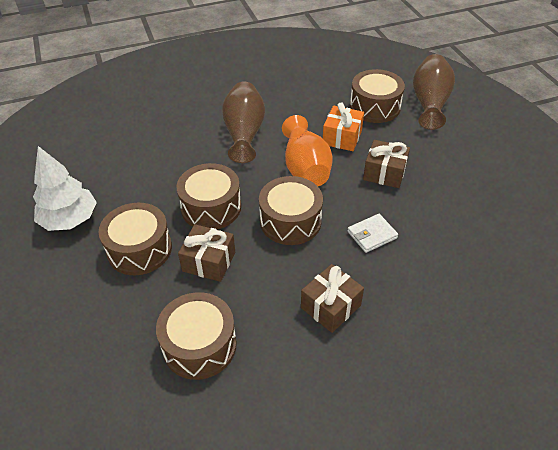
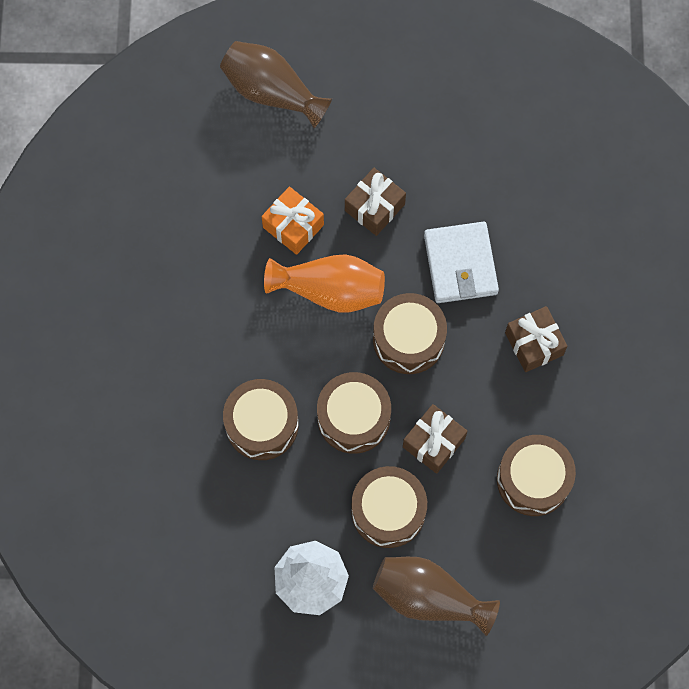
camera: 70 degrees left, 25 degrees up
(244, 133) = (236, 339): brown vase -> brown vase (429, 597)
(372, 235) = (460, 264): white wallet -> white wallet, size x1.70
(375, 107) = (250, 160): brown drum -> brown drum (262, 424)

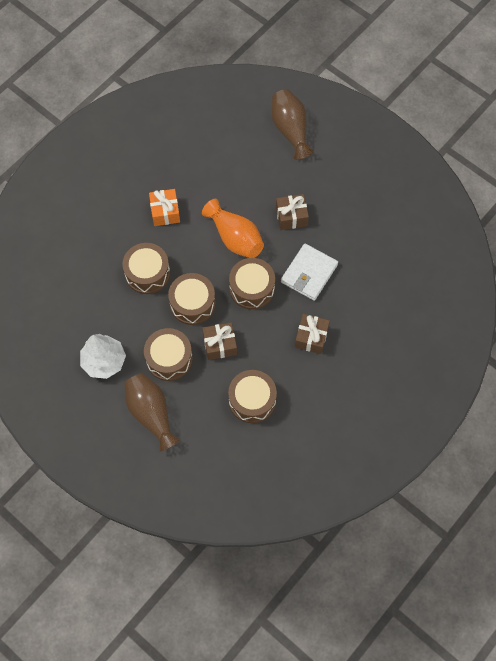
camera: 40 degrees right, 5 degrees down
(293, 226) = (244, 196): orange gift -> orange gift (165, 212)

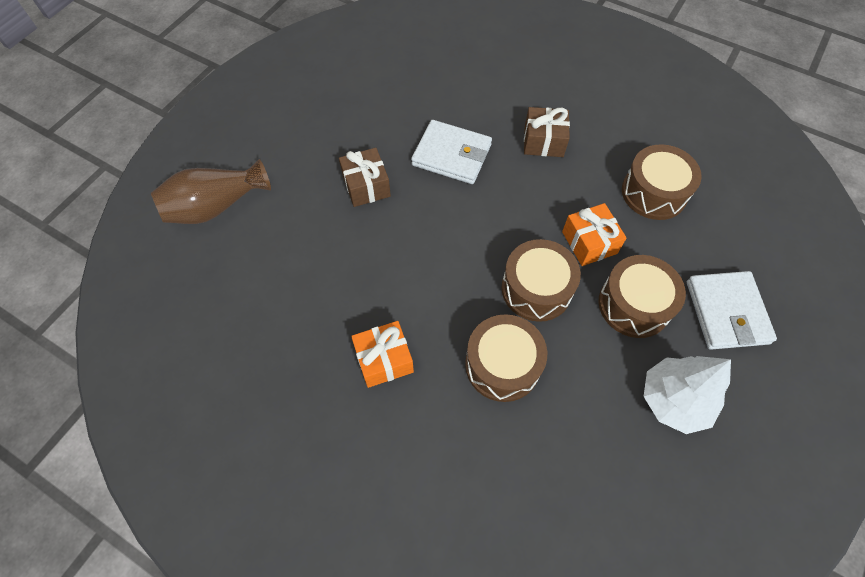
camera: 100 degrees left, 5 degrees down
(151, 414) = (726, 312): brown vase -> white wallet
(220, 345) = (589, 242): brown gift -> orange gift
(235, 238) = (414, 250): orange vase -> none
(252, 288) = (491, 217): brown drum -> none

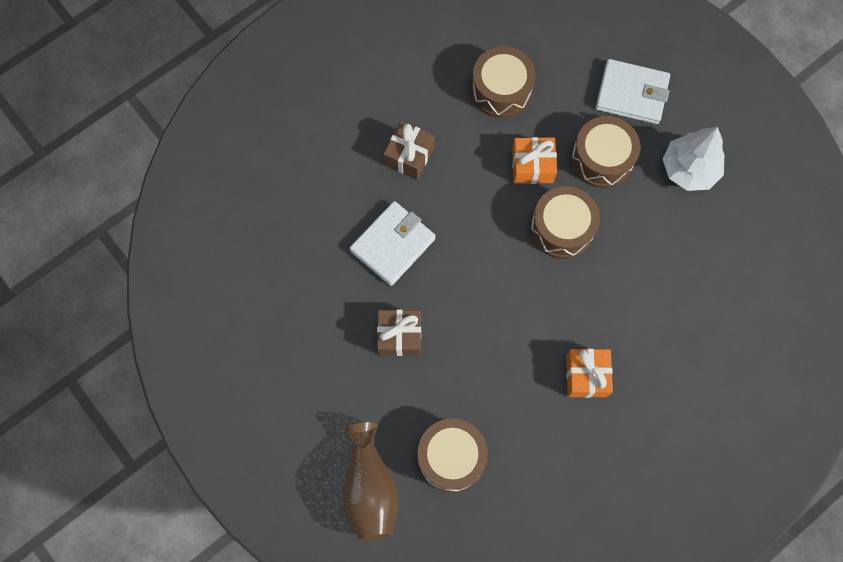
camera: 70 degrees left, 10 degrees up
(502, 365) = (621, 283): brown drum -> brown drum (451, 457)

